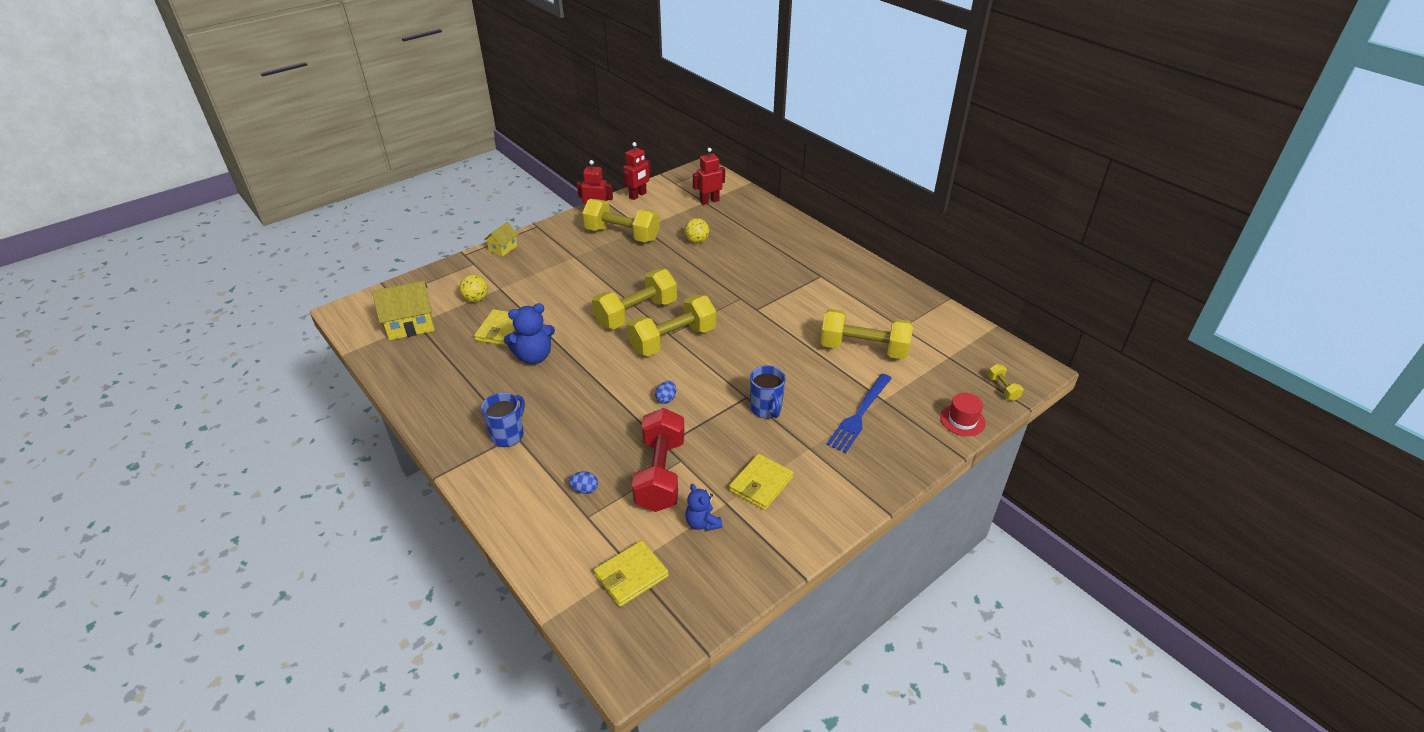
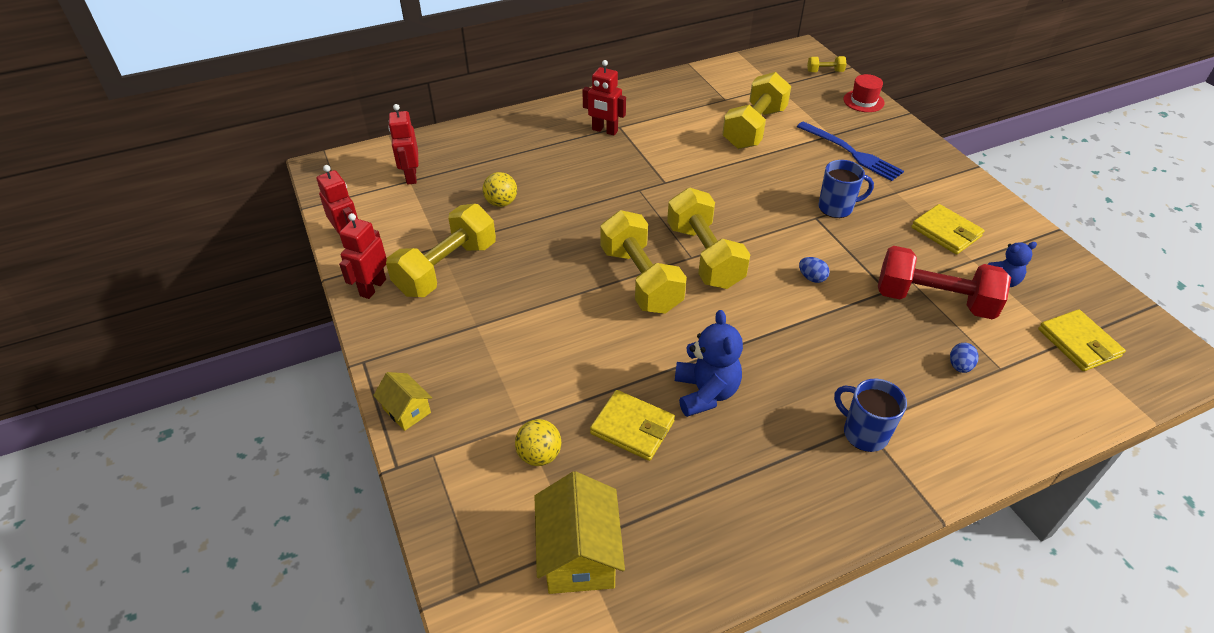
camera: 75 degrees left, 5 degrees up
(810, 269) = (604, 130): none -> red robot

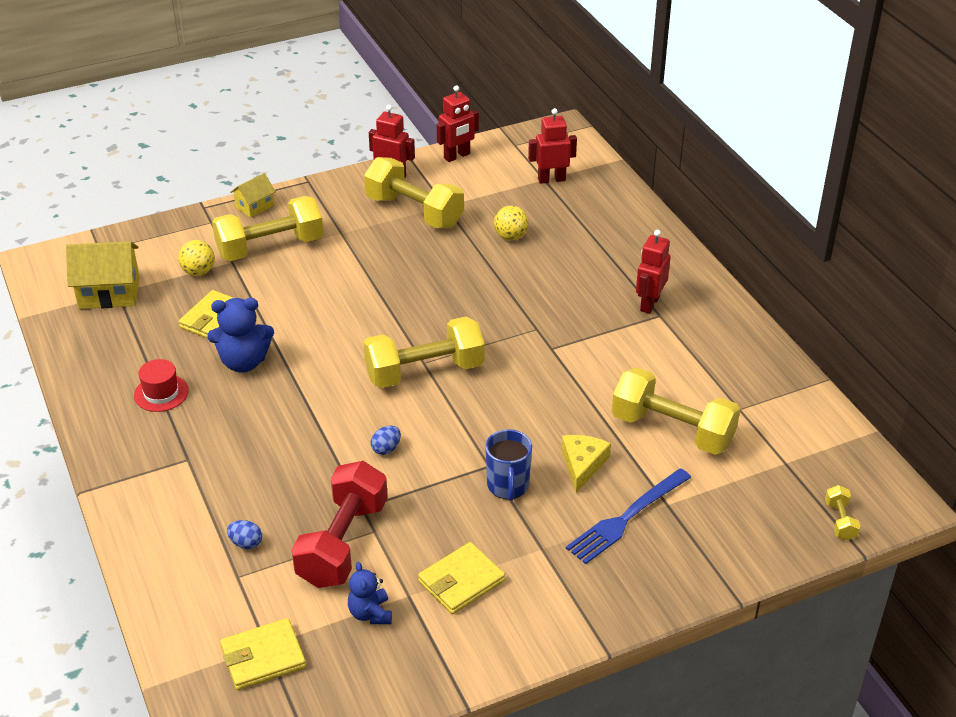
camera: 90 degrees right, 5 degrees down
(641, 280) = (391, 327): yellow dumbbell -> yellow dumbbell (270, 247)
(802, 170) = (582, 465): none -> yellow cheese
(863, 101) = (762, 552): red hat -> red hat (161, 393)
(864, 433) = (179, 457): blue mug -> none

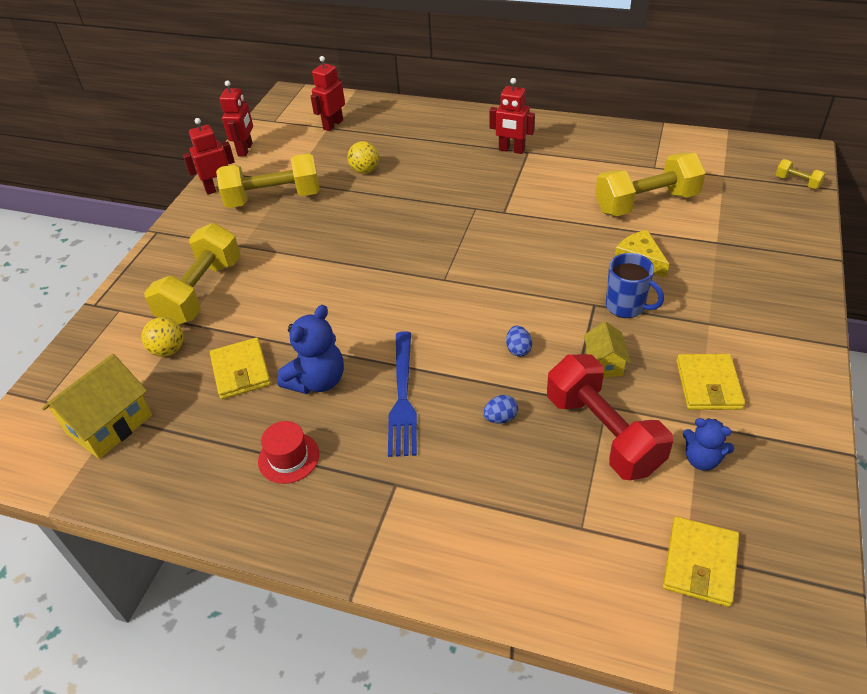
camera: 45 degrees left, 5 degrees up
(246, 543) = (544, 499): blue egg -> blue egg (500, 418)
(254, 206) = (140, 275): yellow house -> yellow house (604, 363)
(424, 372) = (455, 284): yellow dumbbell -> none
(626, 518) = (714, 267): blue fork -> blue fork (402, 397)
(649, 304) = (511, 150): red robot -> red robot turned 45 degrees counterclockwise

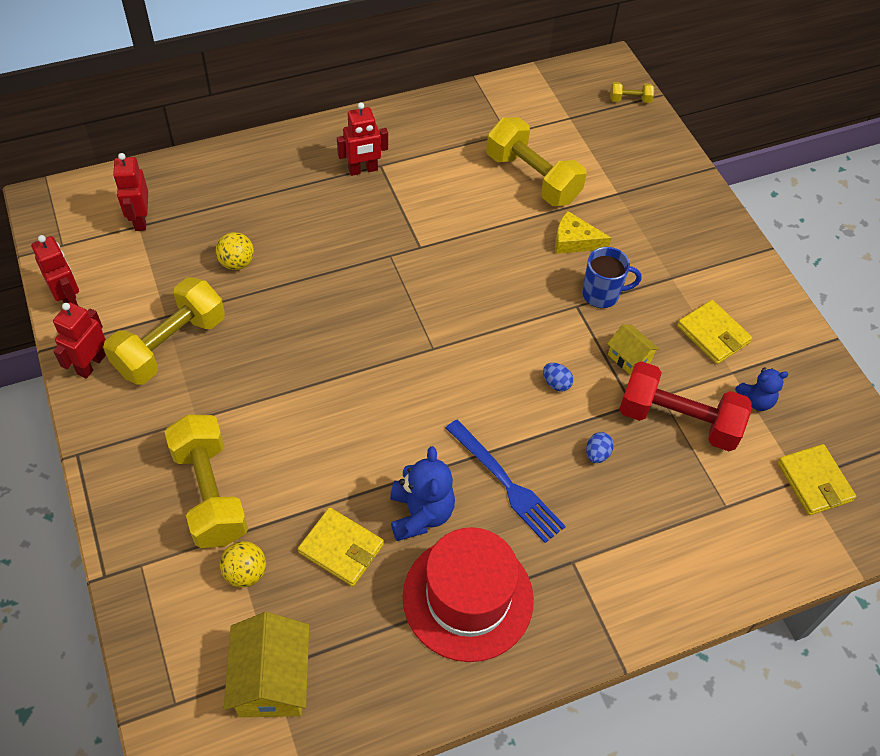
camera: 45 degrees left, 10 degrees up
(288, 458) = (468, 598): red hat -> red hat, size x2.11
(646, 203) = (532, 178): yellow dumbbell -> yellow dumbbell turned 75 degrees counterclockwise

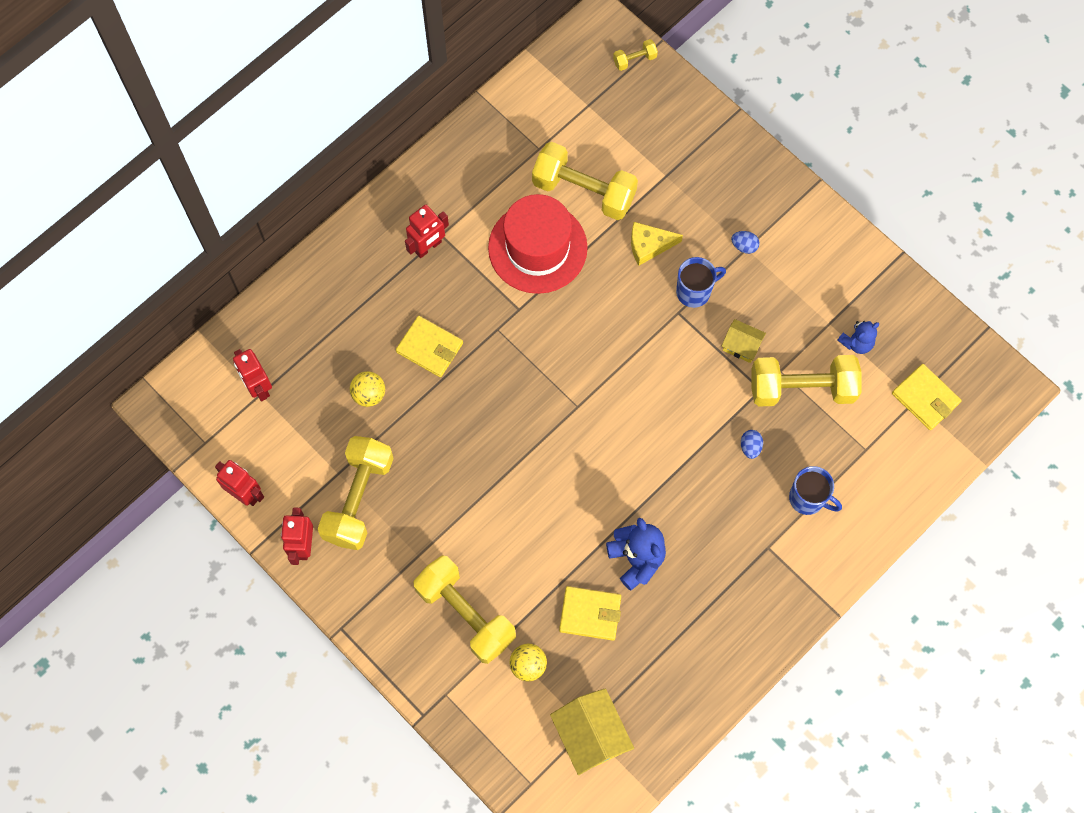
camera: 20 degrees left, 15 degrees up
(468, 598) = (703, 611): red hat -> red hat (537, 248)
(506, 483) = (690, 504): blue fork -> none
(556, 383) = (692, 396): blue egg -> blue egg (744, 246)
(639, 530) = (808, 498): none -> blue mug
(678, 420) = (802, 388): red dumbbell -> yellow dumbbell
(713, 334) = (801, 292): yellow wallet -> yellow wallet (430, 347)

